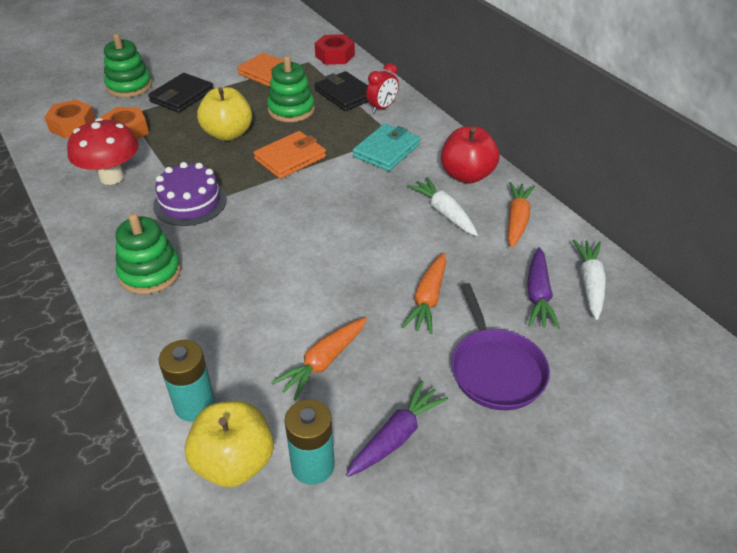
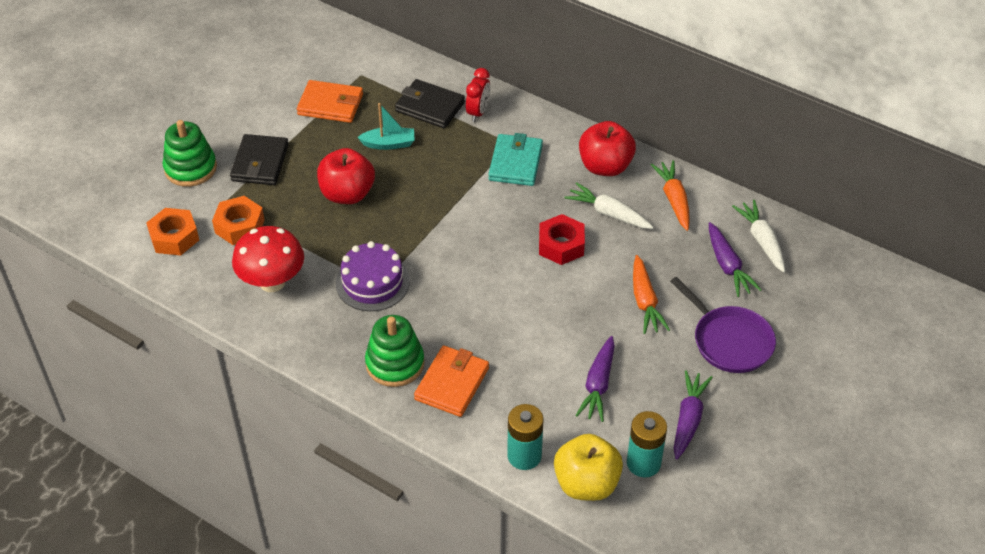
camera: 25 degrees left, 5 degrees up
(228, 134) = (347, 194): yellow apple -> red apple
(290, 158) = (430, 202): orange wallet -> orange wallet (452, 384)
(291, 110) = (389, 144): green stacking toy -> turquoise boat
(323, 362) = (598, 385): orange carrot -> purple carrot
(335, 56) = (383, 58): red nut -> red nut (561, 245)

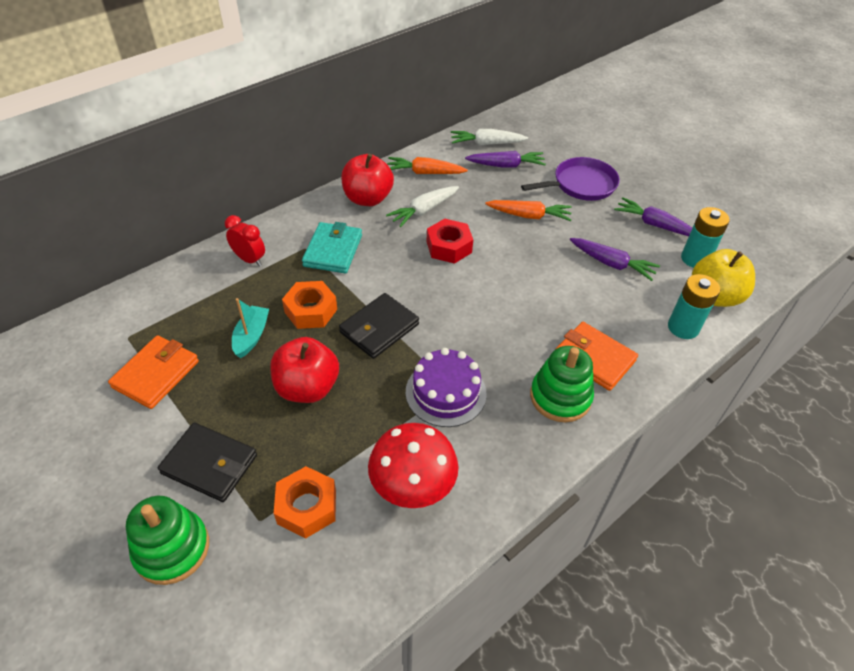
camera: 75 degrees left, 0 degrees up
(174, 237) = (291, 591): orange nut -> orange nut (311, 311)
(430, 107) = (218, 292): black wallet -> black wallet (379, 328)
(515, 163) = (333, 251): turquoise wallet -> turquoise wallet turned 75 degrees clockwise

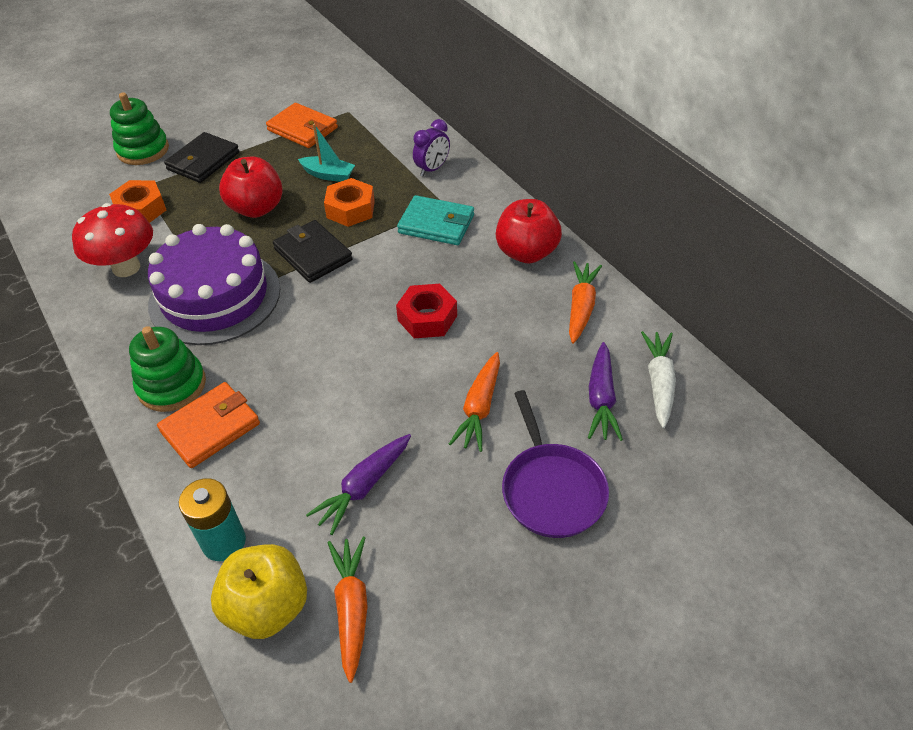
camera: 100 degrees right, 0 degrees up
(249, 259) = (432, 169): red clock -> purple clock
(423, 211) = (499, 300): white carrot -> none
(445, 392) = (215, 296): purple cake -> purple cake, size x1.60
(653, 224) = (442, 571): purple carrot -> none
(695, 259) = (351, 608): turquoise battery -> orange carrot

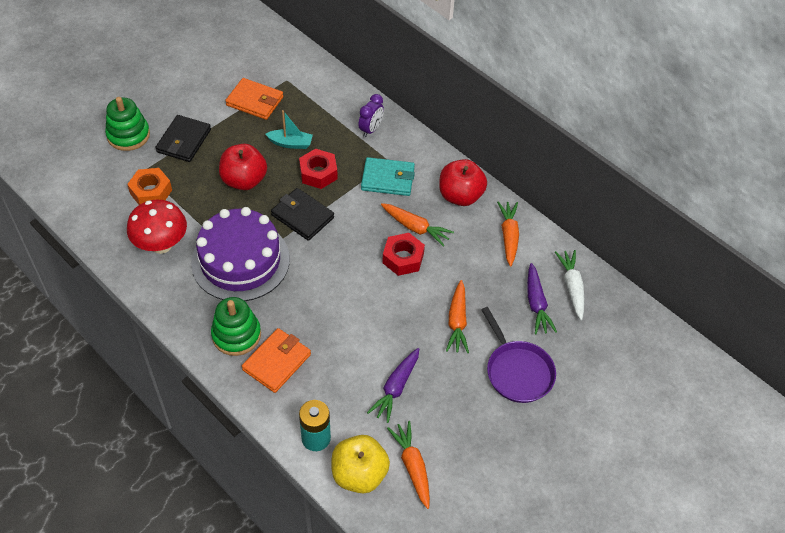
camera: 15 degrees left, 5 degrees up
(350, 209) = (318, 173): orange nut -> red nut
(456, 283) = (416, 228): none -> orange carrot

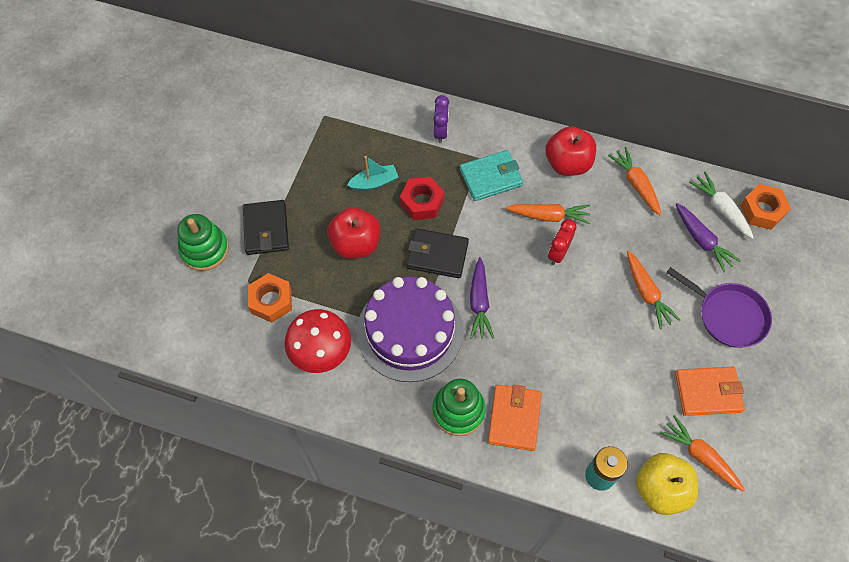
camera: 25 degrees left, 10 degrees up
(255, 101) = (308, 153): orange wallet -> orange wallet (707, 392)
(396, 388) = (637, 387): purple carrot -> purple carrot (479, 303)
(403, 258) = (558, 253): red nut -> red clock
(609, 304) = (762, 210): none -> orange nut

